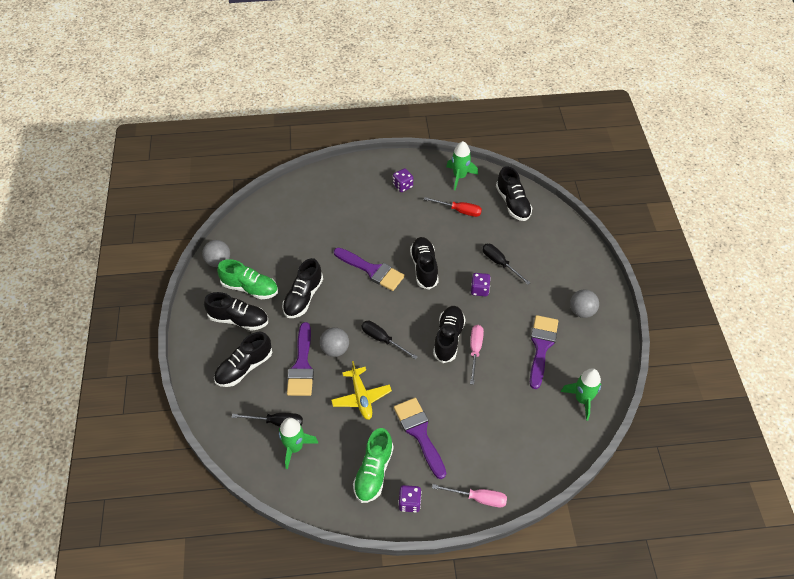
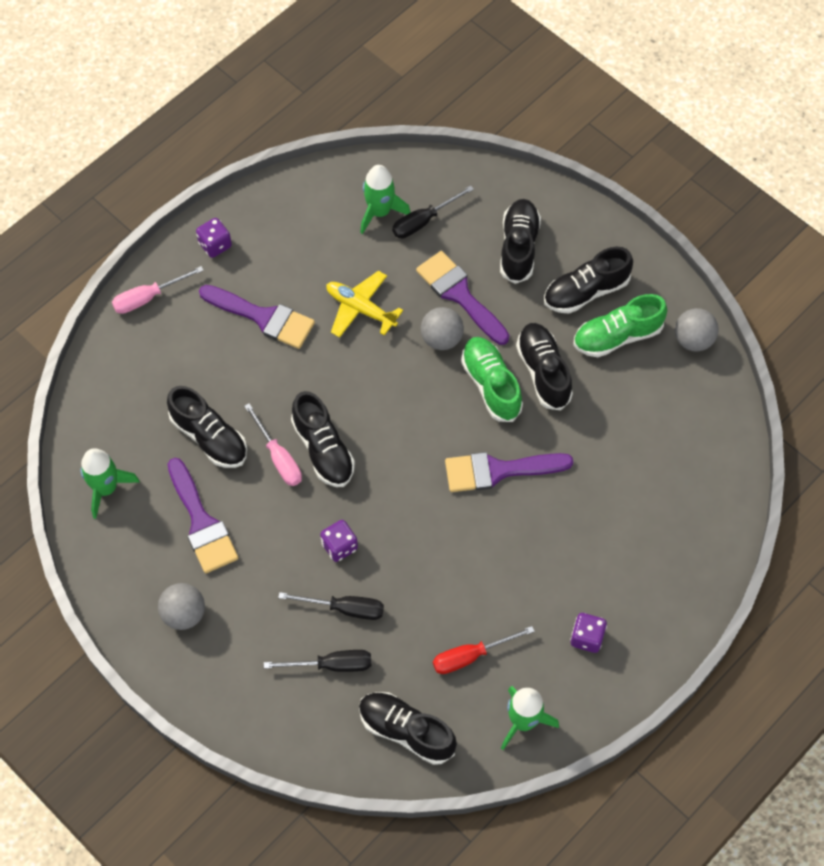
camera: 140 degrees right, 10 degrees up
(373, 472) = (277, 246): green shoe -> green shoe (491, 385)
(382, 340) = (399, 390): black screwdriver -> black screwdriver (332, 665)
(424, 268) = (437, 525): black shoe -> black shoe (209, 437)

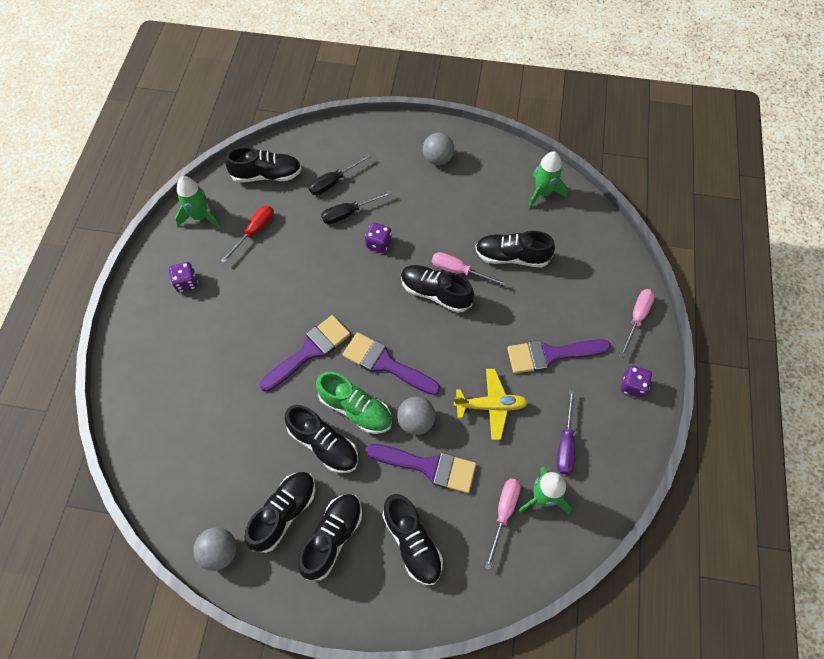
camera: 145 degrees right, 0 degrees up
(202, 523) = (471, 208): purple brush -> purple brush (385, 364)
(321, 238) = (565, 444): none -> purple screwdriver
(423, 221) = (503, 513): black screwdriver -> pink screwdriver
(617, 336) = (284, 513): green shoe -> black shoe

